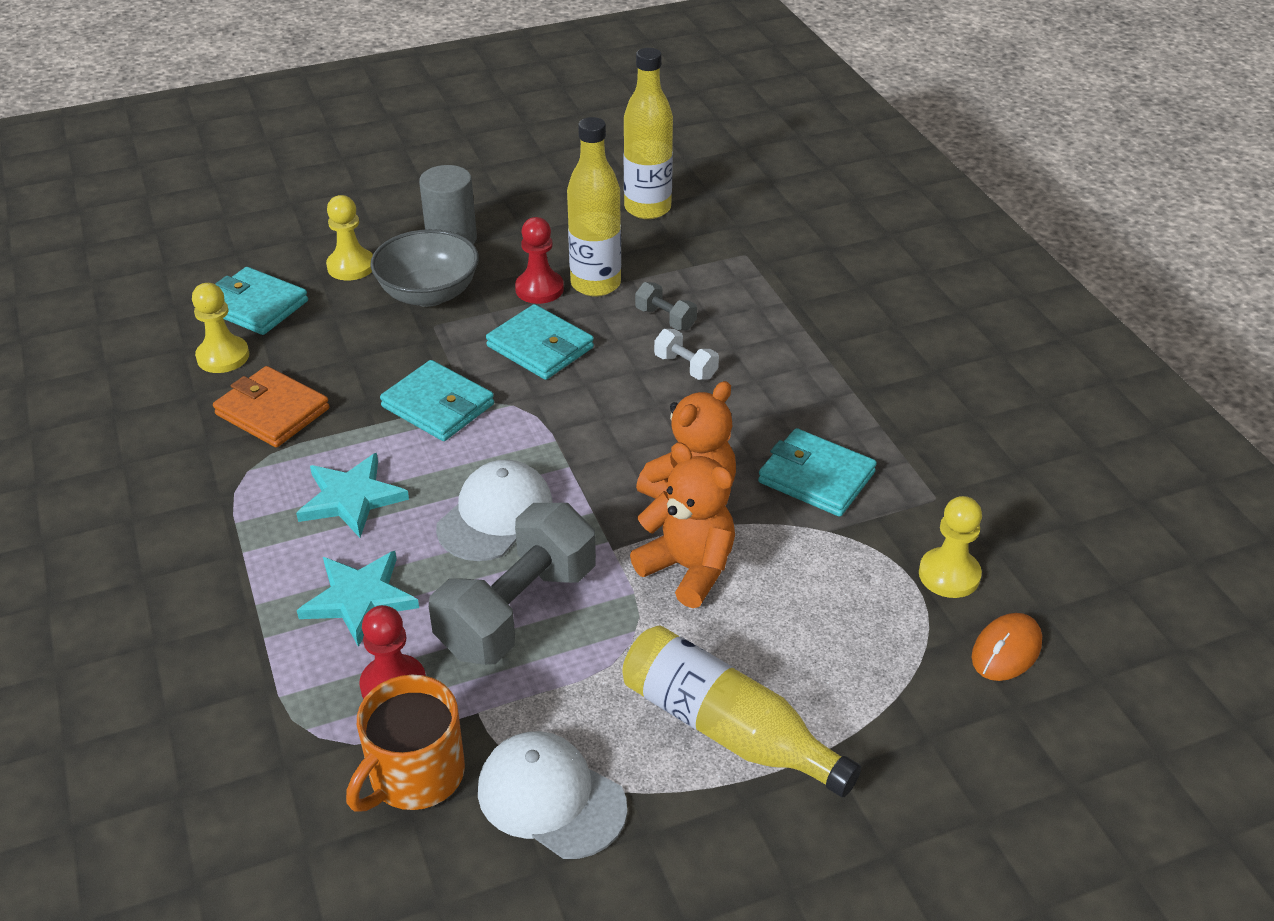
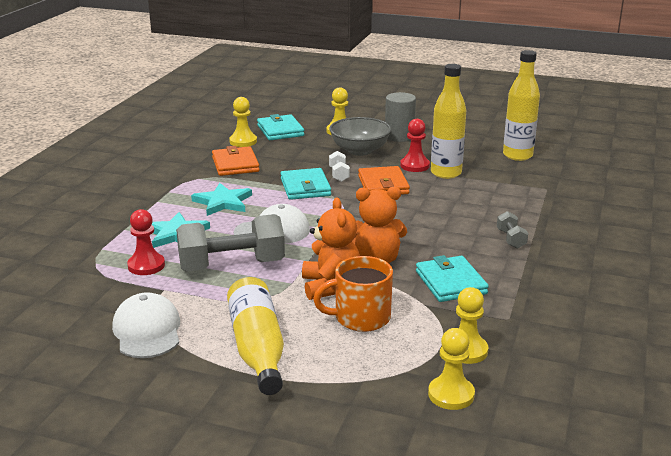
camera: 40 degrees right, 15 degrees down
(415, 775) = (110, 296): orange mug -> orange mug (361, 318)
(540, 347) = (383, 185): turquoise wallet -> orange wallet
(665, 318) = (463, 197): grey dumbbell -> grey dumbbell (511, 239)
(685, 367) = (445, 217): white dumbbell -> white dumbbell (339, 174)
(1006, 650) = (451, 394): orange mouse -> yellow pawn

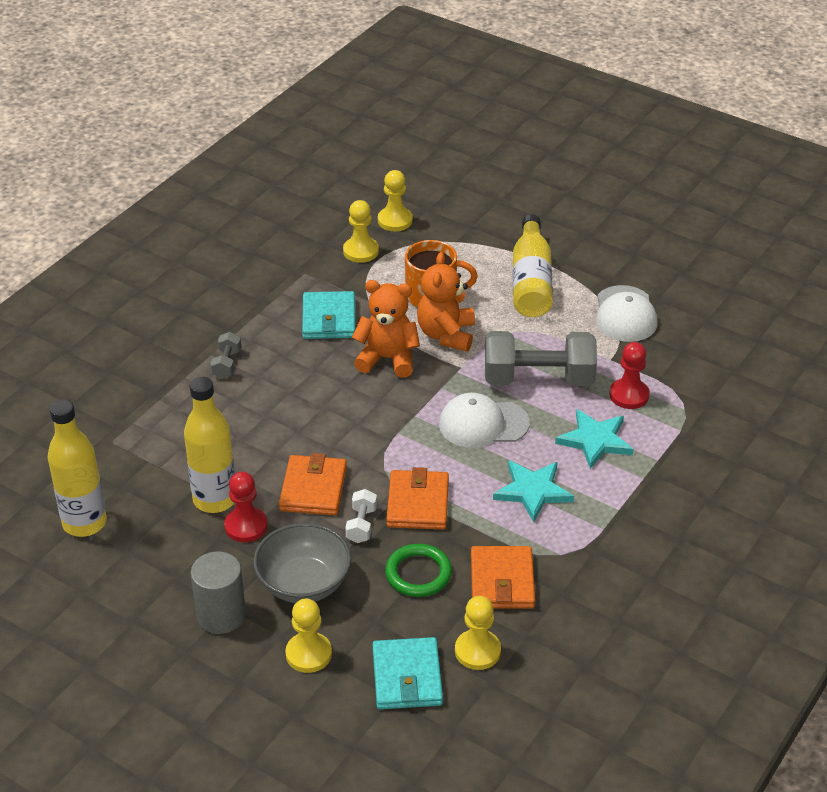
camera: 165 degrees left, 15 degrees up
(290, 161) = (418, 573): none -> green ring
(305, 187) = (418, 503): turquoise wallet -> orange wallet

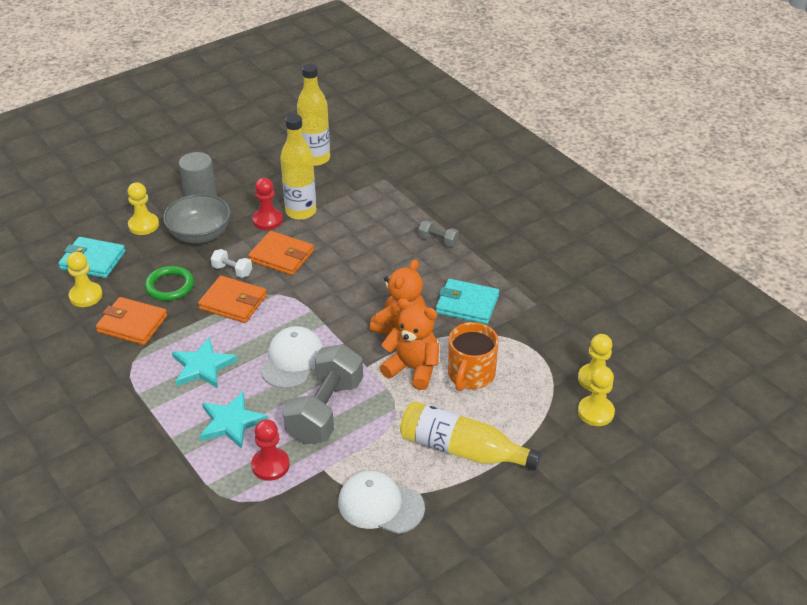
camera: 110 degrees right, 0 degrees up
(361, 251) = (554, 345): yellow pawn -> yellow pawn (595, 412)

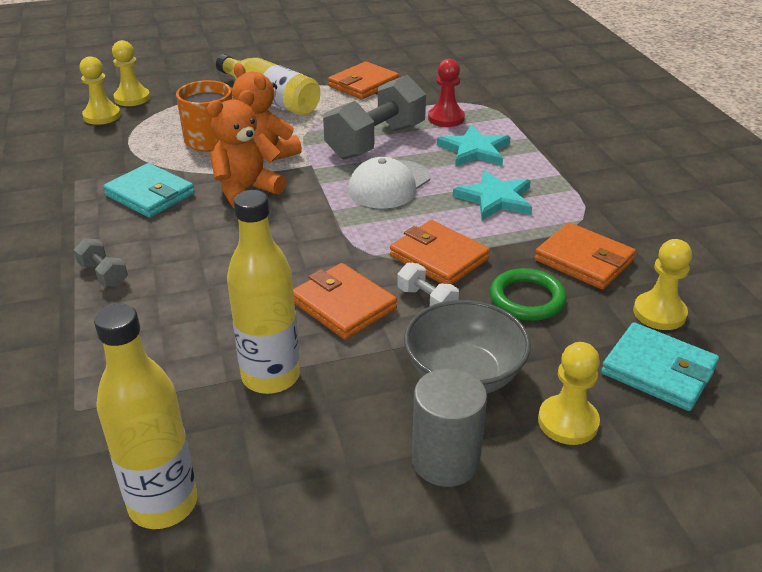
camera: 160 degrees left, 5 degrees down
(267, 220) = (336, 374): red pawn -> none
(380, 505) = (363, 84): white cap -> orange wallet

